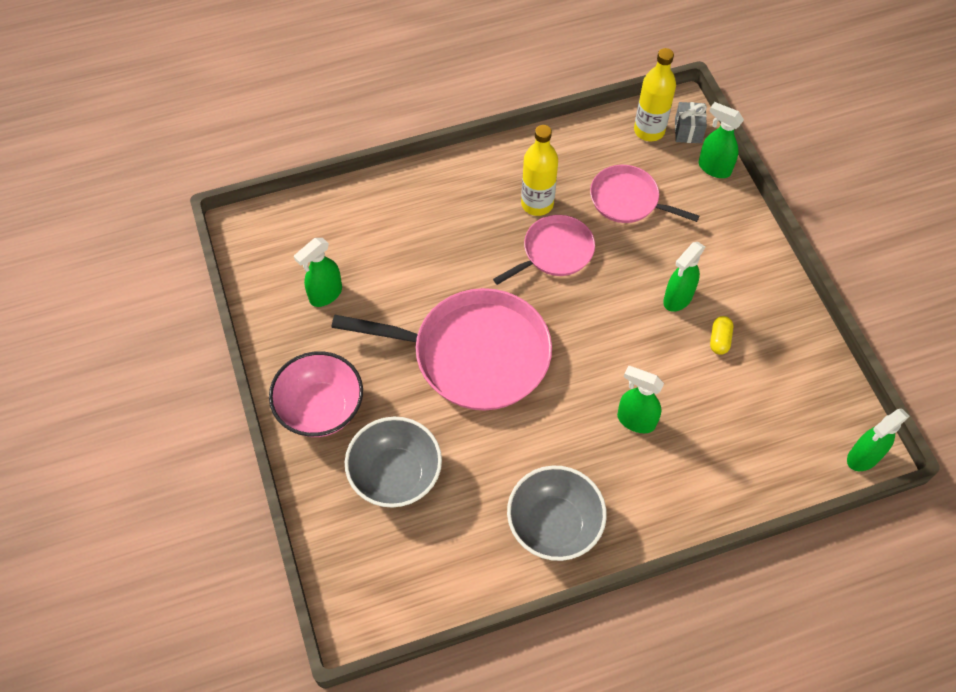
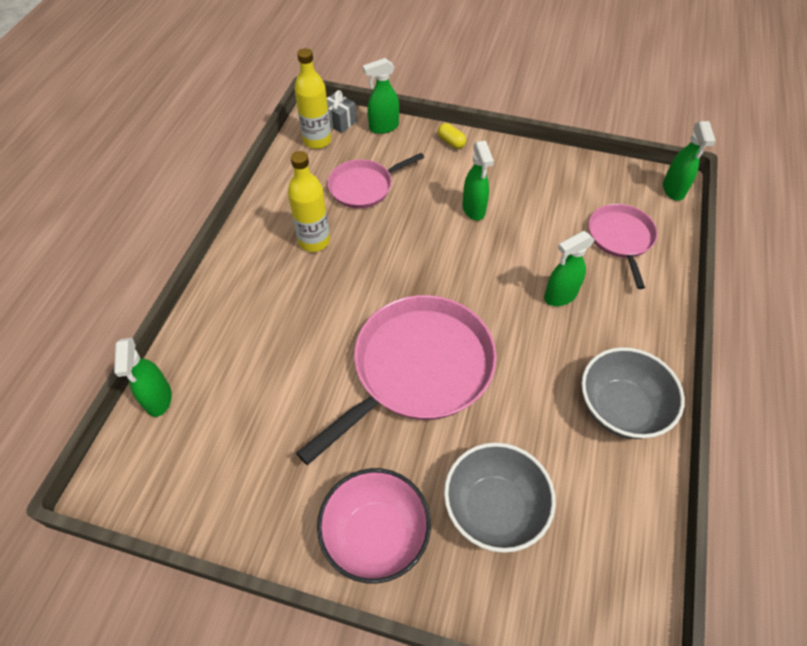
camera: 55 degrees left, 5 degrees down
(325, 294) = (255, 454): green spray bottle -> green spray bottle (158, 399)
(554, 252) = (368, 256): pink pan -> pink pan (621, 239)
(719, 340) = (527, 207): yellow capsule -> yellow capsule (451, 142)

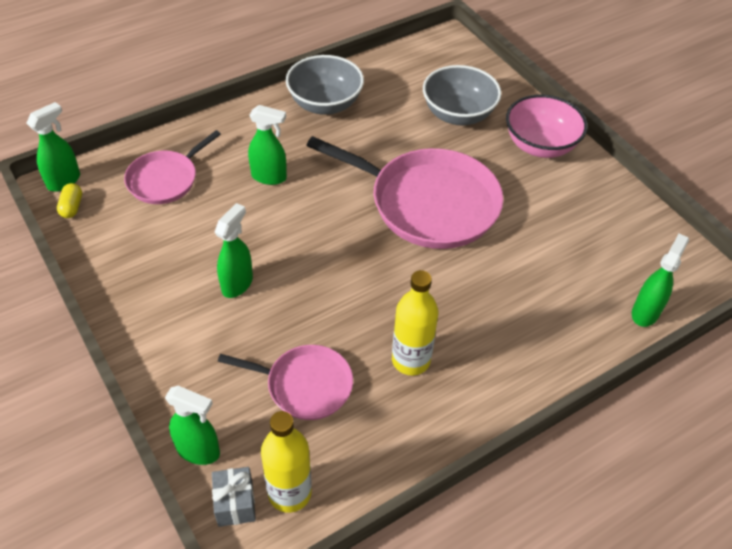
camera: 140 degrees left, 5 degrees down
(417, 369) = (427, 203): pink pan -> pink pan turned 150 degrees counterclockwise
(451, 142) = (159, 370): yellow capsule -> yellow capsule (72, 207)

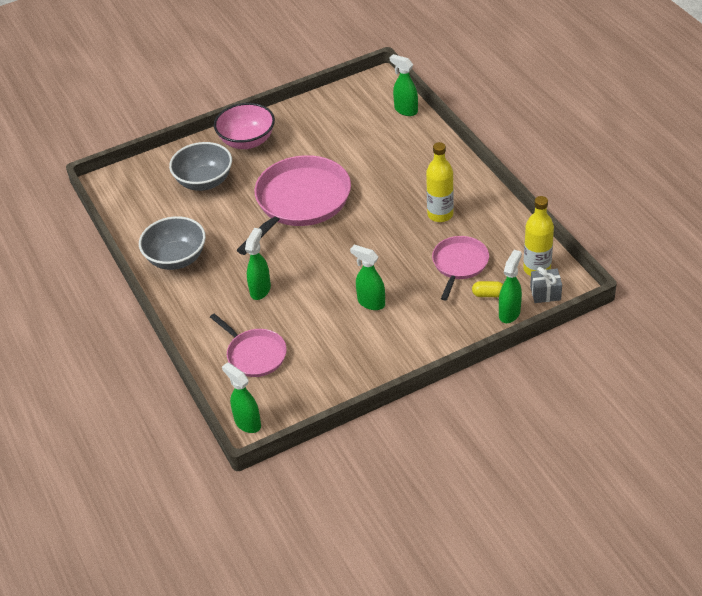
camera: 80 degrees left, 5 degrees down
(72, 207) = (280, 413): yellow capsule -> yellow capsule (488, 294)

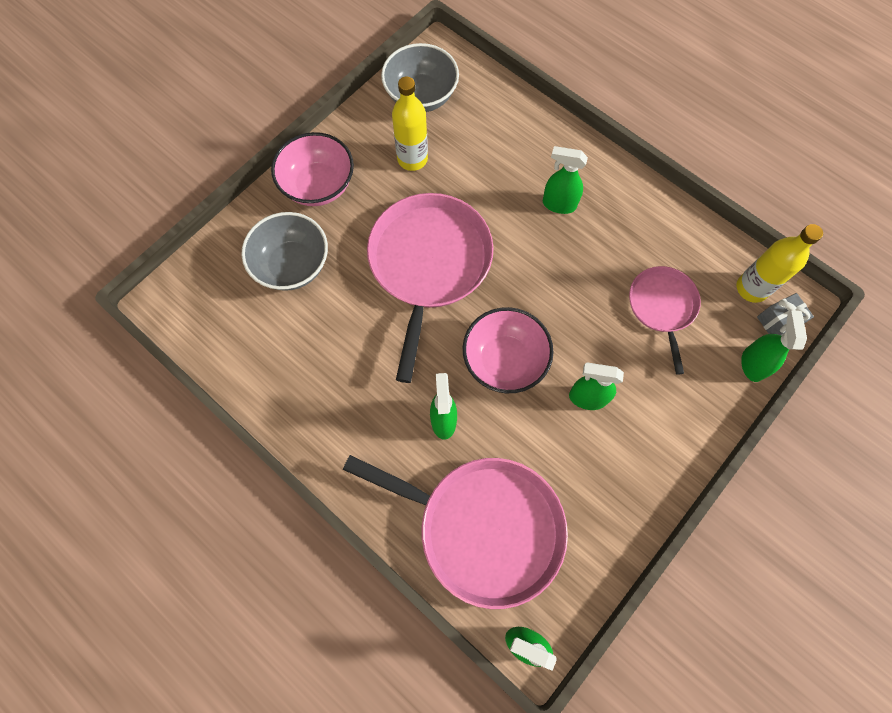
camera: 25 degrees left, 25 degrees up
(176, 258) = (312, 402): grey bowl -> grey bowl (421, 96)
(254, 354) = (483, 527): pink pan -> pink pan, size x1.80
(323, 267) = (504, 360): none -> pink bowl
(405, 110) = (492, 89): green spray bottle -> green spray bottle (558, 204)
(440, 214) = (605, 237): yellow bottle -> yellow bottle (412, 159)
(488, 294) = (715, 343): yellow capsule -> none

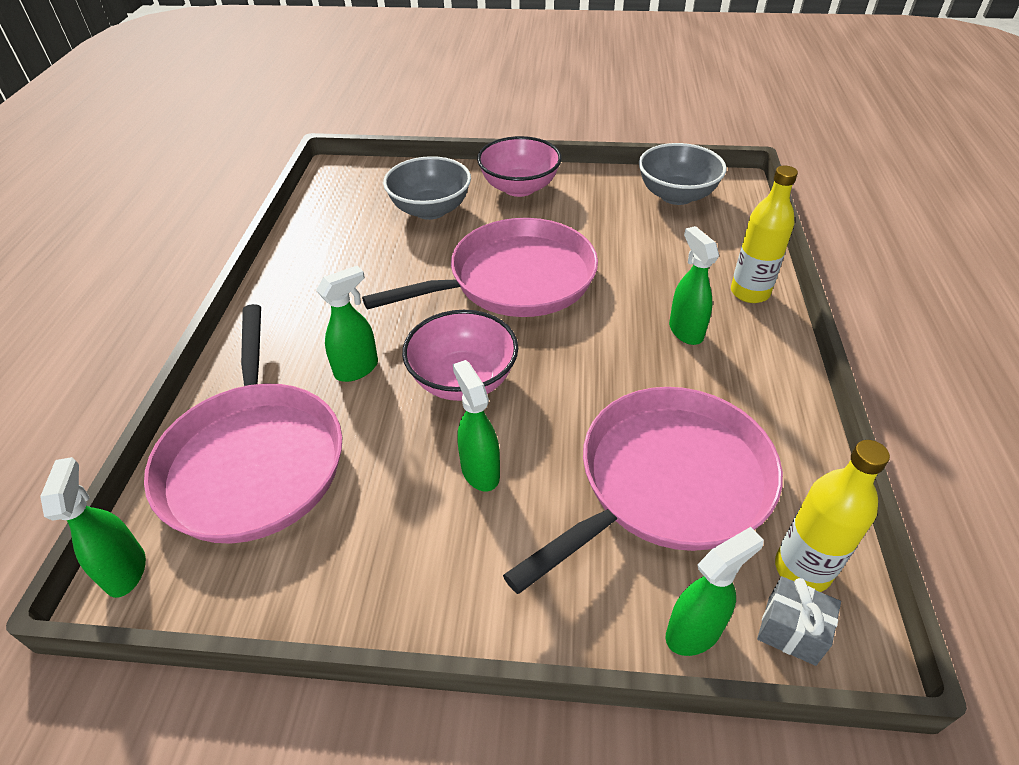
camera: 55 degrees right, 25 degrees down
(412, 159) = (609, 220): yellow bottle -> yellow bottle (750, 292)
(662, 307) = (667, 483): pink pan -> pink pan, size x1.80

